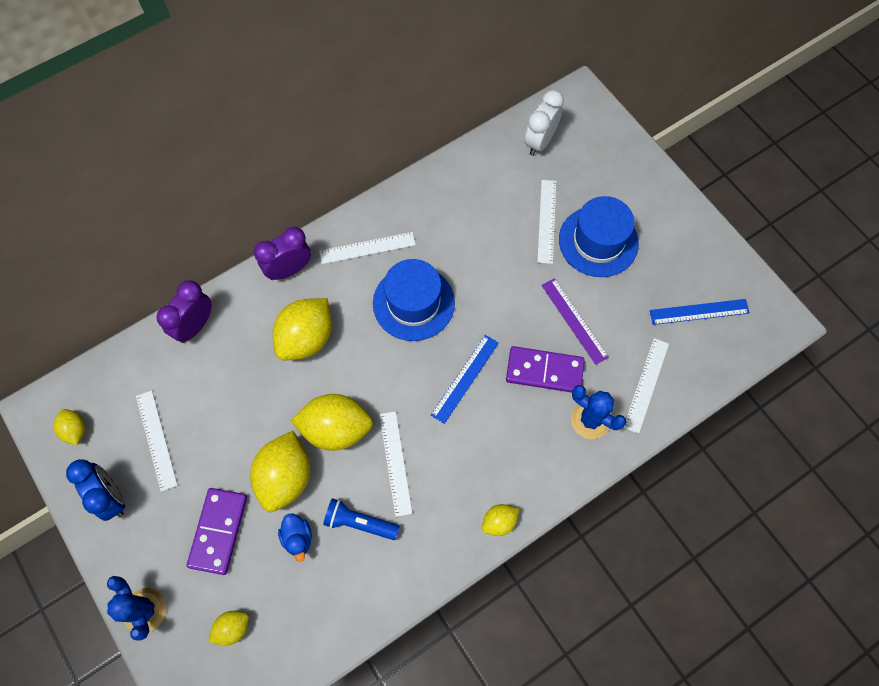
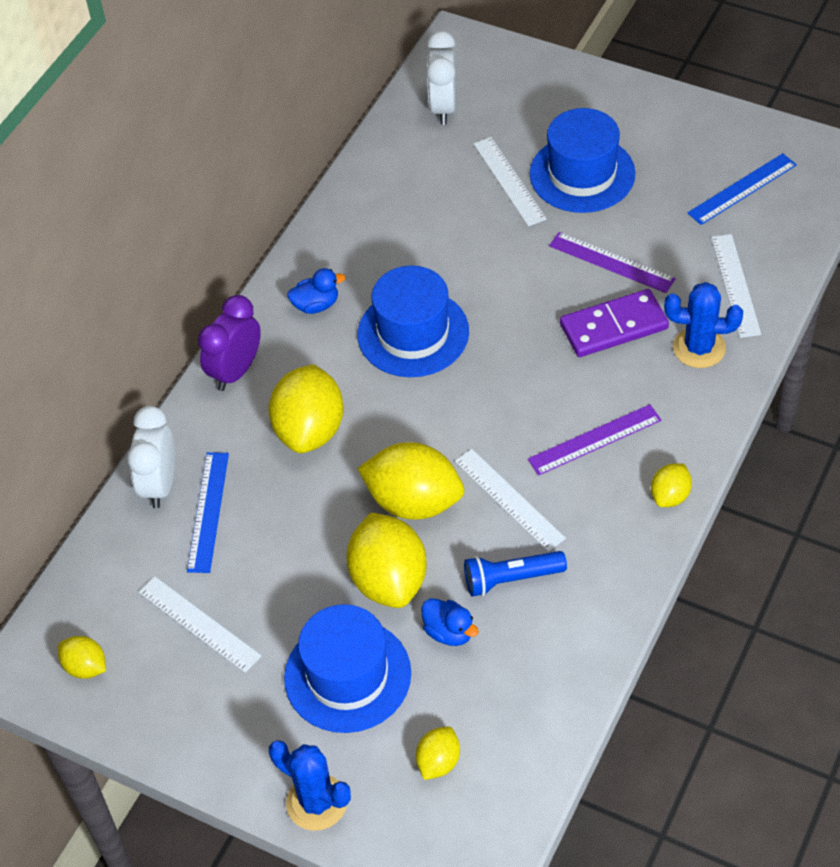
camera: 25 degrees left, 15 degrees down
(112, 497) = (186, 711): blue clock -> none
(195, 326) = (160, 484): purple clock -> white clock
(218, 531) = (347, 675): purple domino -> blue hat
(336, 429) = (414, 502): yellow lemon -> yellow lemon turned 45 degrees clockwise
(367, 248) = (316, 305): white ruler -> blue duck
(465, 378) = (529, 378): blue ruler -> blue ruler (208, 511)
(477, 450) = (594, 439): none -> purple ruler

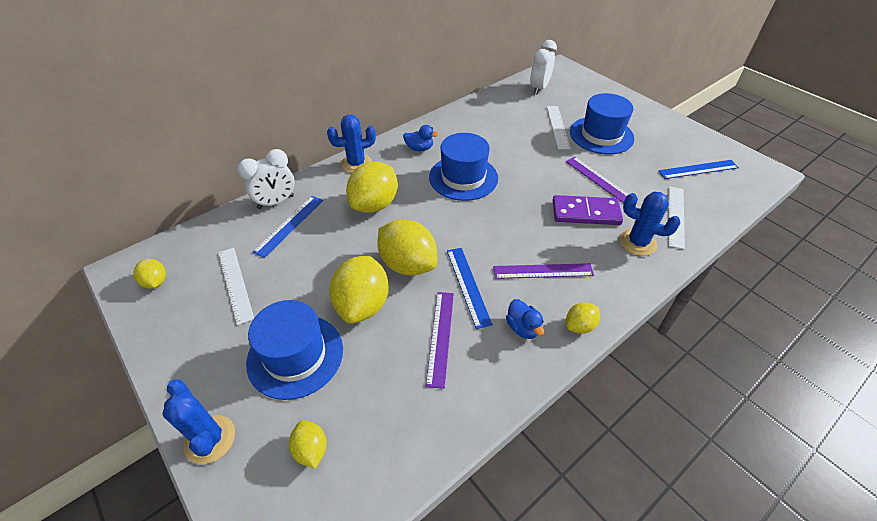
camera: 20 degrees right, 5 degrees down
(160, 484) = (276, 202): white clock -> white clock turned 150 degrees counterclockwise
(235, 371) = (356, 164): purple clock -> blue cactus
(438, 762) = (311, 449): yellow lemon -> yellow lemon turned 75 degrees counterclockwise
(449, 632) = (379, 355): blue duck -> blue duck (523, 328)
(509, 499) = (468, 286): white ruler -> blue ruler
(511, 579) = (440, 337): blue flashlight -> purple ruler

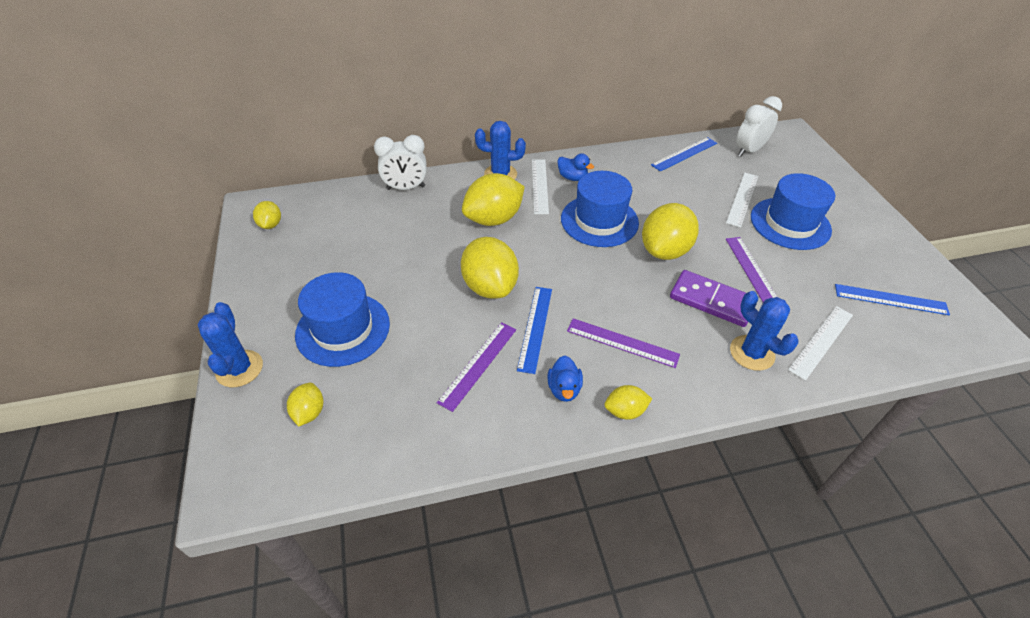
camera: 25 degrees right, 0 degrees up
(235, 284) = (330, 249): white ruler -> white ruler (540, 186)
(289, 225) = (405, 213): blue ruler -> blue ruler (684, 154)
(362, 305) = (426, 308): yellow lemon -> yellow lemon (664, 250)

